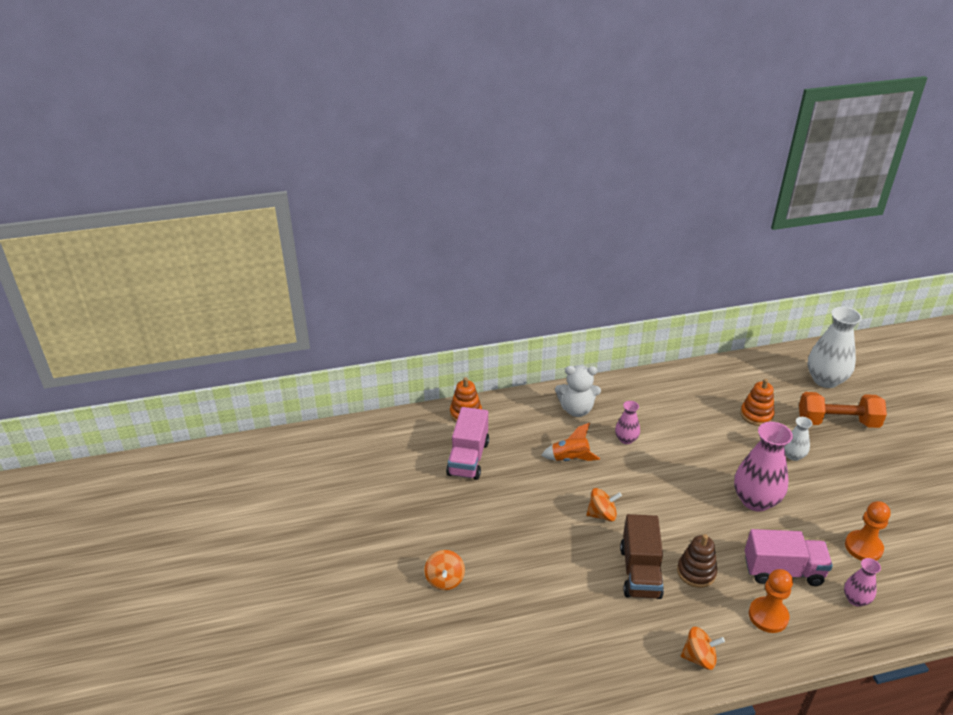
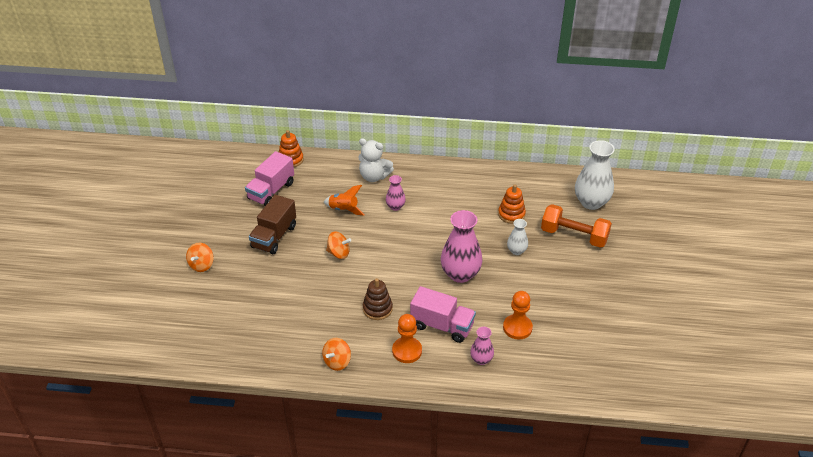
camera: 20 degrees right, 5 degrees up
(640, 572) = (337, 297): brown truck -> brown truck (274, 237)
(699, 657) = (337, 362): orange spinning top -> orange spinning top turned 105 degrees clockwise

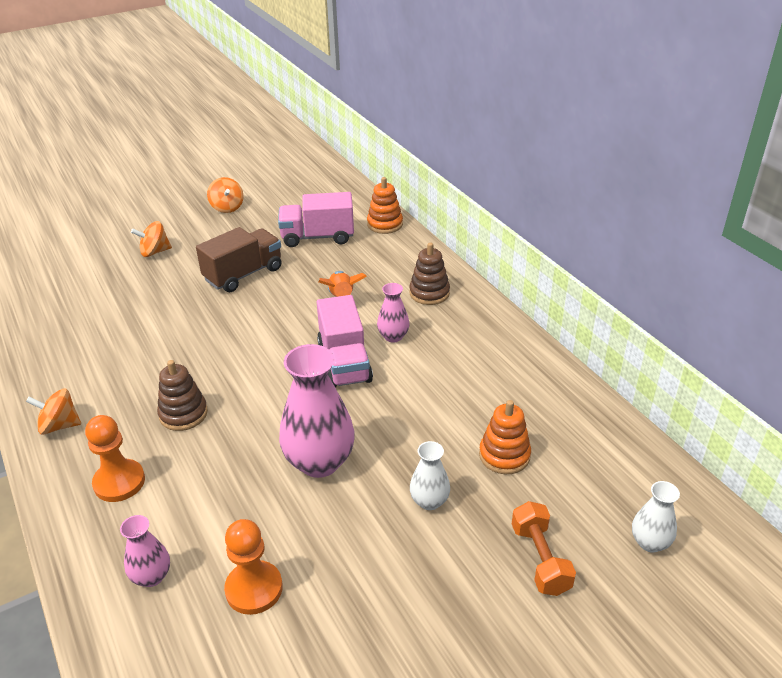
camera: 55 degrees right, 5 degrees down
(274, 237) = (243, 274): brown truck -> brown truck turned 150 degrees clockwise
(339, 253) = (260, 333): orange spinning top -> orange spinning top (227, 207)
(374, 176) = (429, 293): white teddy bear -> brown stacking toy
(442, 325) = (195, 495): pink truck -> pink truck (344, 362)
(574, 236) = (540, 559): orange dumbbell -> orange dumbbell, size x0.66
(591, 202) = (650, 542): white vase -> white vase, size x0.52

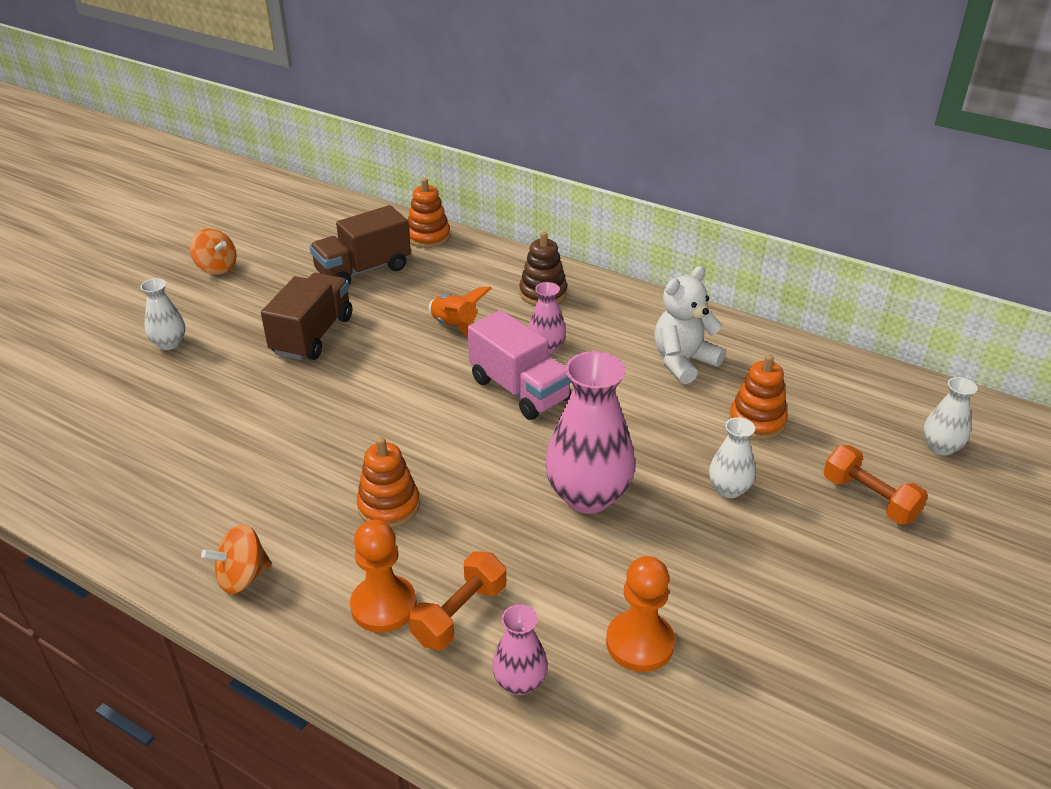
camera: 30 degrees left, 0 degrees up
(154, 252) = (169, 343): orange spinning top -> white vase
(158, 510) = (459, 614): none -> orange dumbbell
(183, 414) = (389, 506): brown stacking toy -> orange stacking toy
(317, 237) = (363, 270): pink truck -> brown truck
(489, 384) = (683, 362): none -> white teddy bear

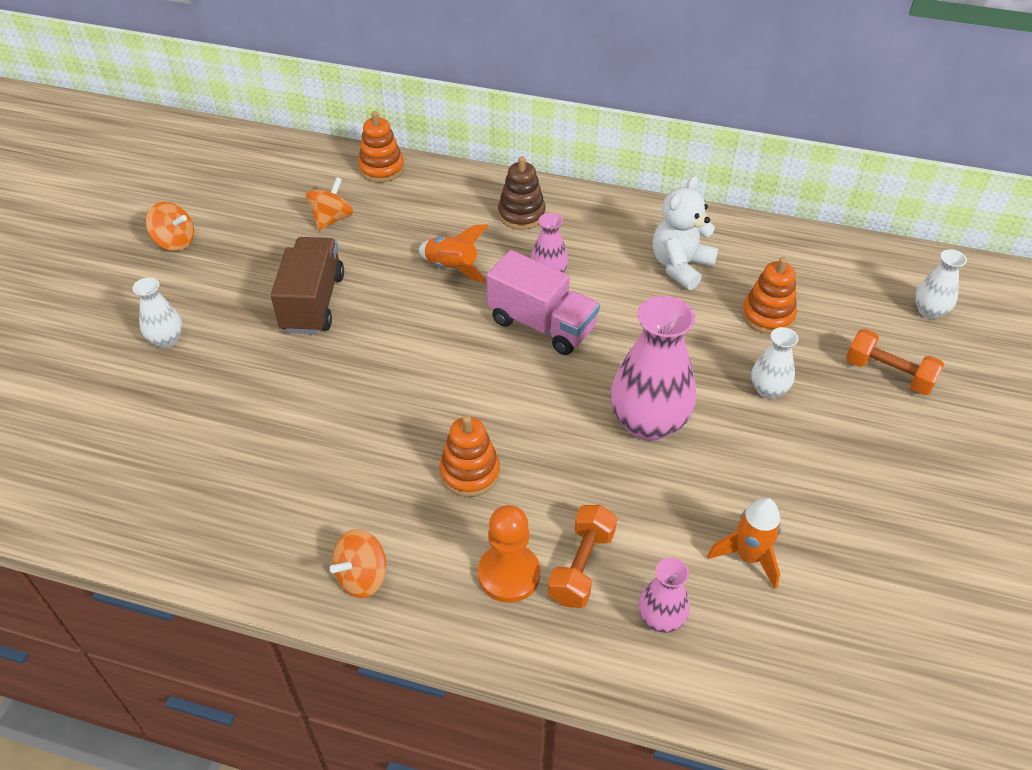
camera: 15 degrees left, 10 degrees up
(363, 270) = (332, 219): brown truck -> orange spinning top
(639, 643) = (748, 556): orange pawn -> orange rocket

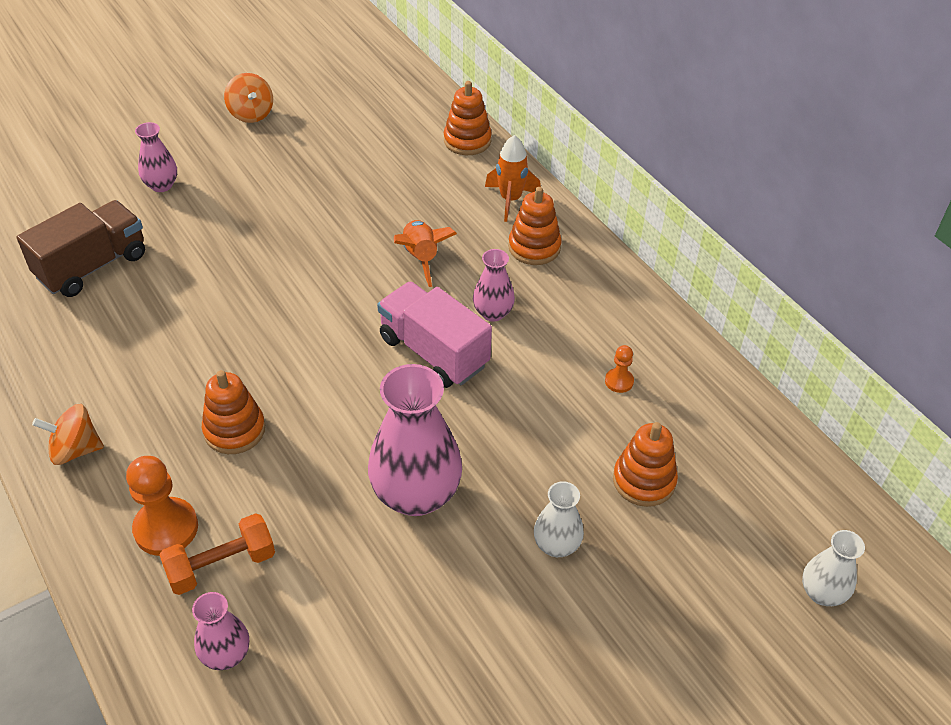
camera: 40 degrees right, 0 degrees up
(167, 339) = (161, 185): white vase -> pink vase
(313, 302) = (286, 220): brown truck -> brown truck (92, 266)
(332, 219) = (379, 161): orange spinning top -> none
(521, 214) = (534, 247): brown stacking toy -> orange stacking toy
(542, 324) = (433, 352): pink truck -> pink truck turned 150 degrees clockwise
(680, 266) = (619, 381): white teddy bear -> orange pawn
(748, 556) = (354, 667): orange rocket -> orange rocket (510, 200)
(888, 374) = (694, 618): orange dumbbell -> none

